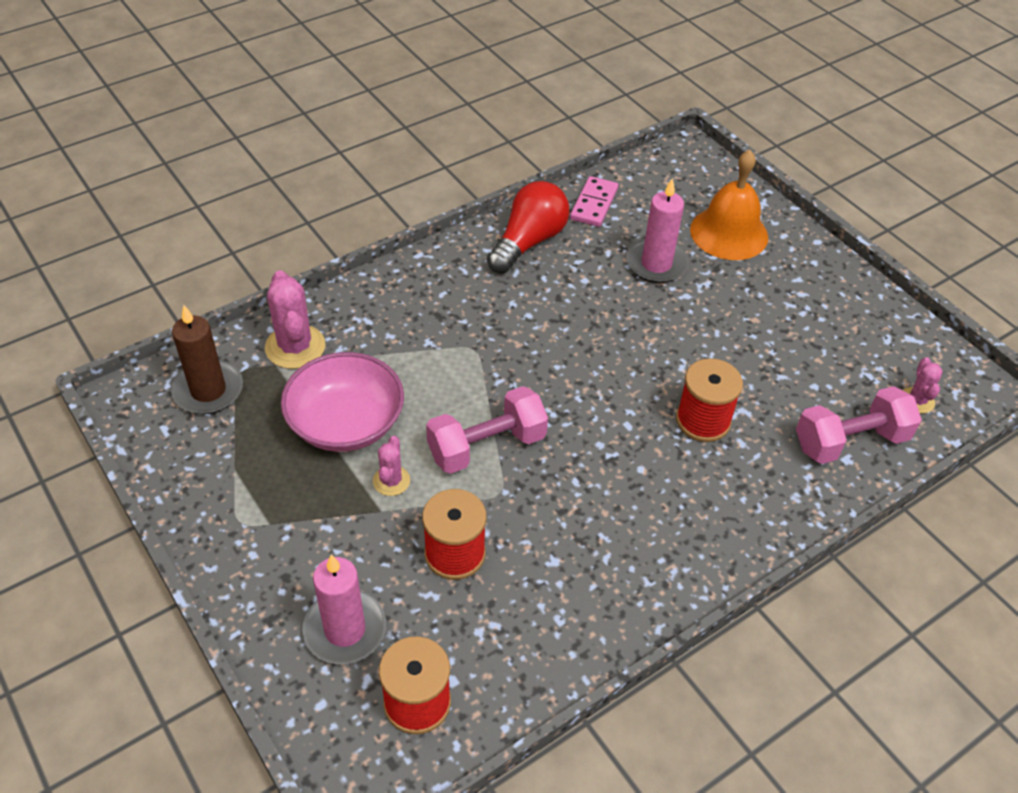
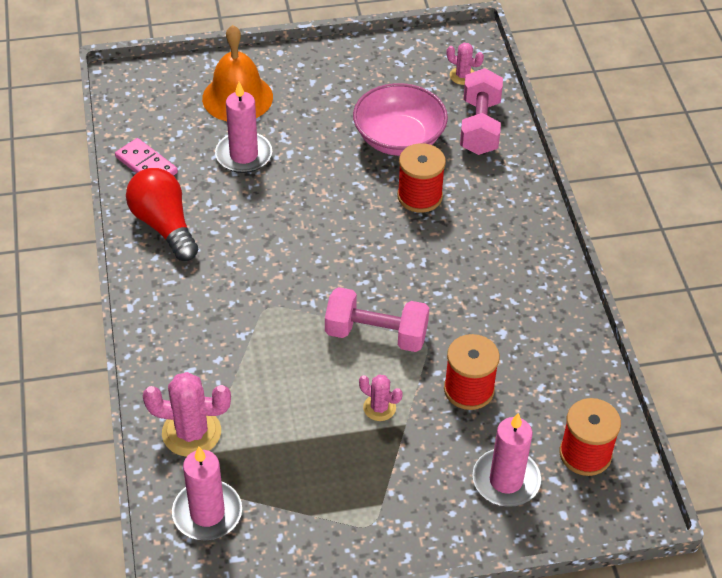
camera: 65 degrees left, 0 degrees up
(208, 390) = (207, 513): brown candle -> pink candle
(346, 423) = (302, 420): pink bowl -> pink bowl (399, 138)
(486, 446) = (376, 334): pink dumbbell -> pink dumbbell turned 75 degrees counterclockwise

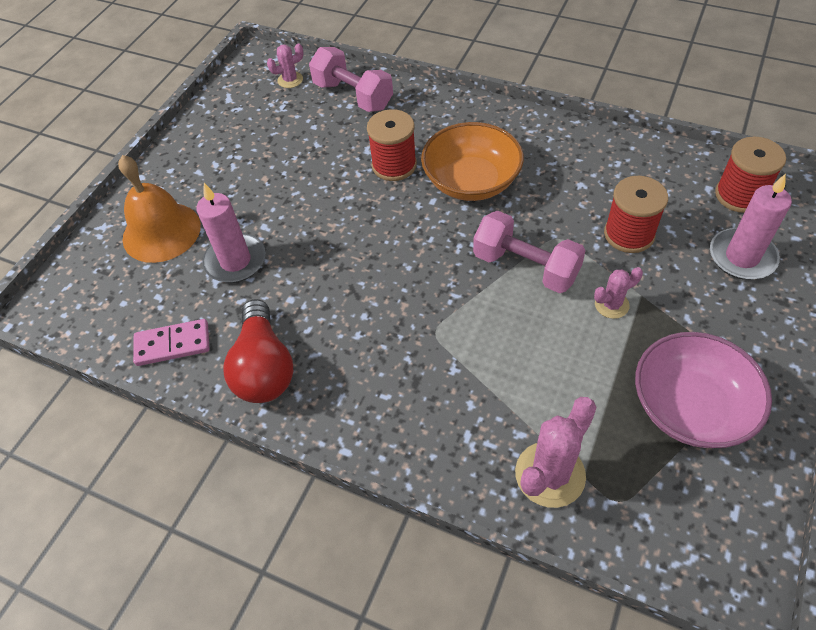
camera: 50 degrees left, 5 degrees up
(164, 225) = (264, 367): red light bulb -> red light bulb turned 105 degrees counterclockwise
(207, 513) = (663, 511): pink candle -> none
(376, 334) = (525, 267): pink dumbbell -> pink dumbbell turned 75 degrees clockwise
(399, 138) = (319, 148): pink bowl -> pink bowl (690, 407)
(443, 256) = (471, 181): none -> orange bowl

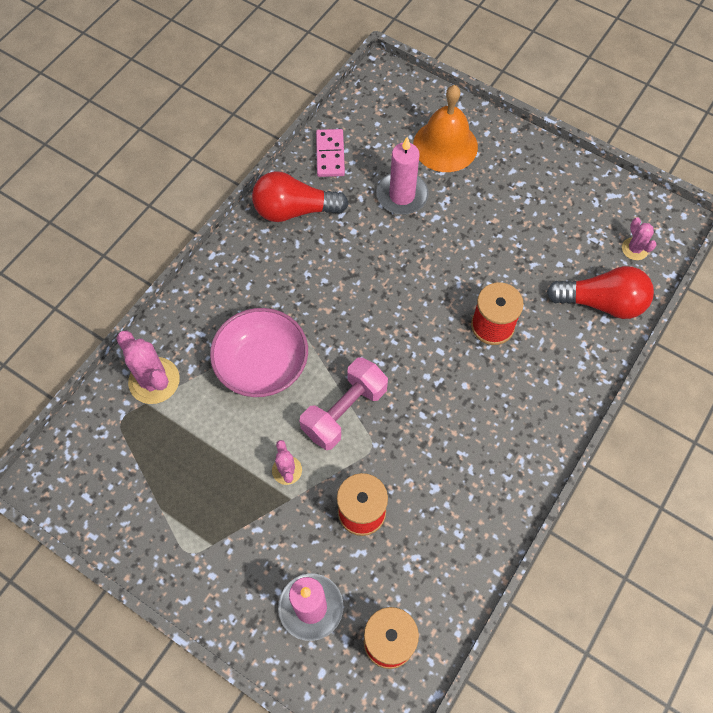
camera: 95 degrees right, 10 degrees up
(353, 96) = (601, 303): pink dumbbell -> red light bulb
(471, 181) = (458, 389): orange bowl -> none
(690, 407) = (175, 498): pink bowl -> pink bowl (262, 364)

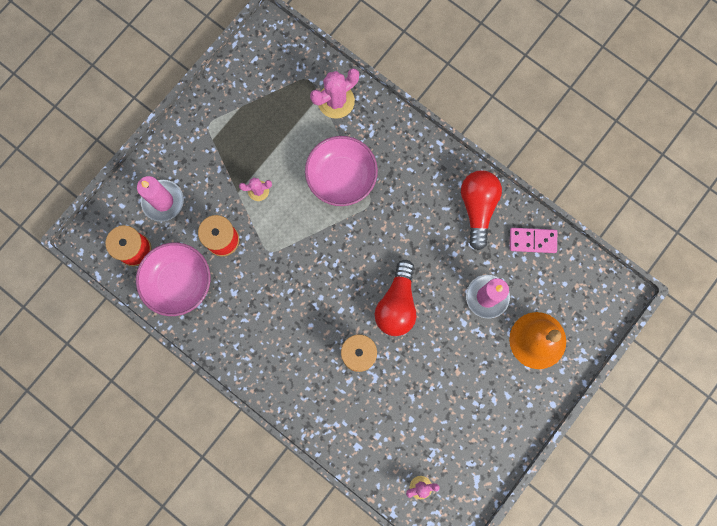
camera: 95 degrees right, 15 degrees up
(344, 411) = (298, 234): pink dumbbell -> none
(430, 567) = (179, 282): none -> pink bowl
(601, 303) = (371, 447): red light bulb -> red light bulb (397, 304)

